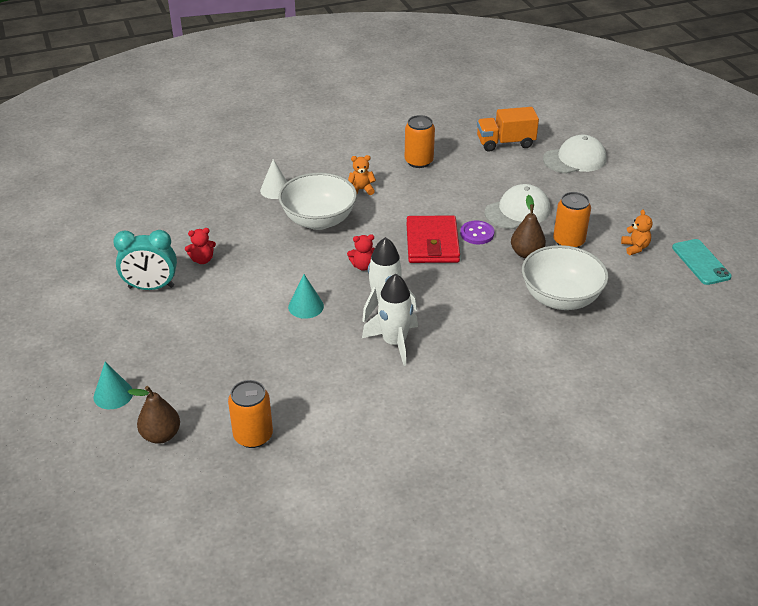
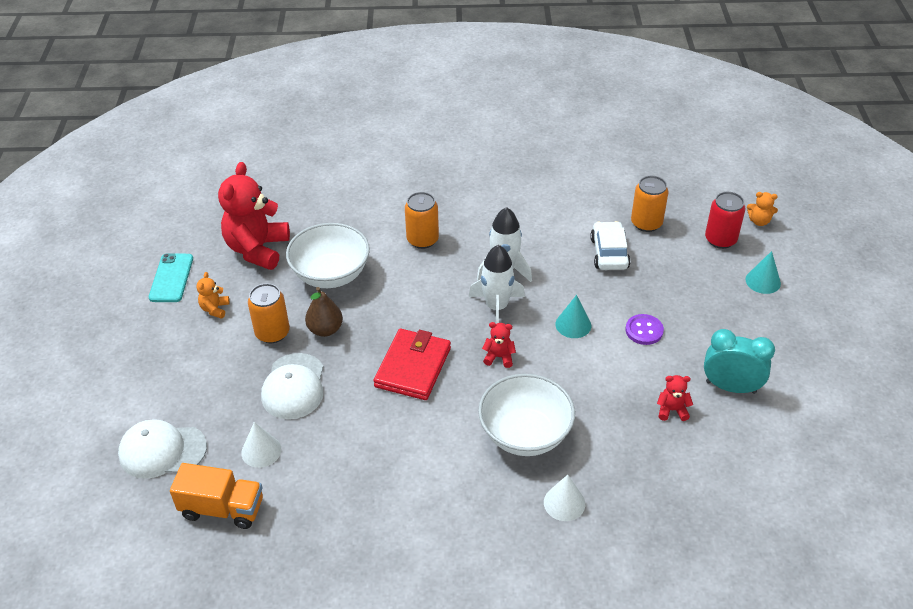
camera: 160 degrees left, 5 degrees up
(161, 435) = (720, 240): brown pear -> red can
(289, 387) = (609, 253): none -> white car
(361, 189) = (455, 472): orange teddy bear -> orange teddy bear (759, 221)
(419, 161) = (357, 504): orange can -> orange can (422, 240)
(477, 234) = (358, 367): purple button -> purple button (644, 330)
(507, 173) = (261, 451): none -> white cone
(517, 211) = (294, 386): white cap -> white cap turned 75 degrees counterclockwise
(652, 305) = (257, 249): none -> red teddy bear

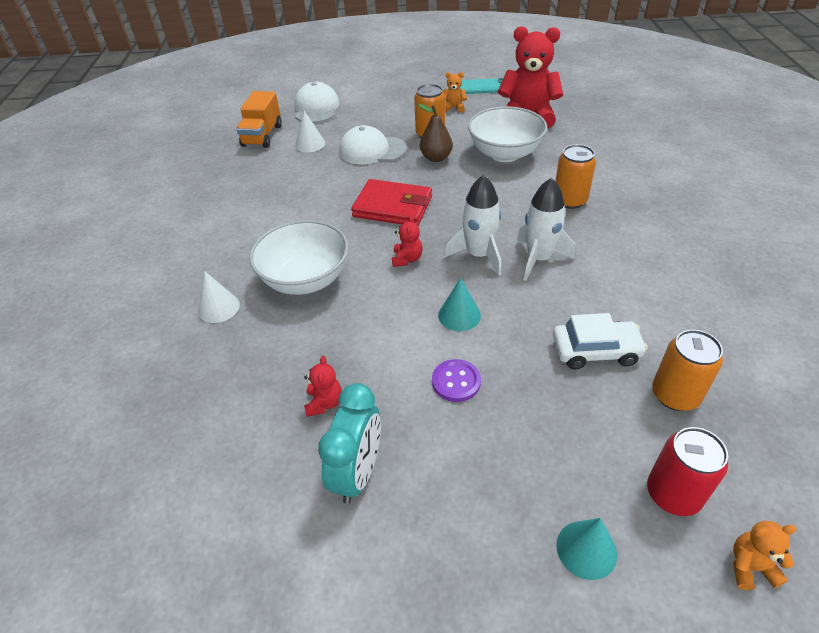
camera: 90 degrees right, 0 degrees up
(759, 221) = (750, 567): orange teddy bear -> orange teddy bear turned 75 degrees clockwise

